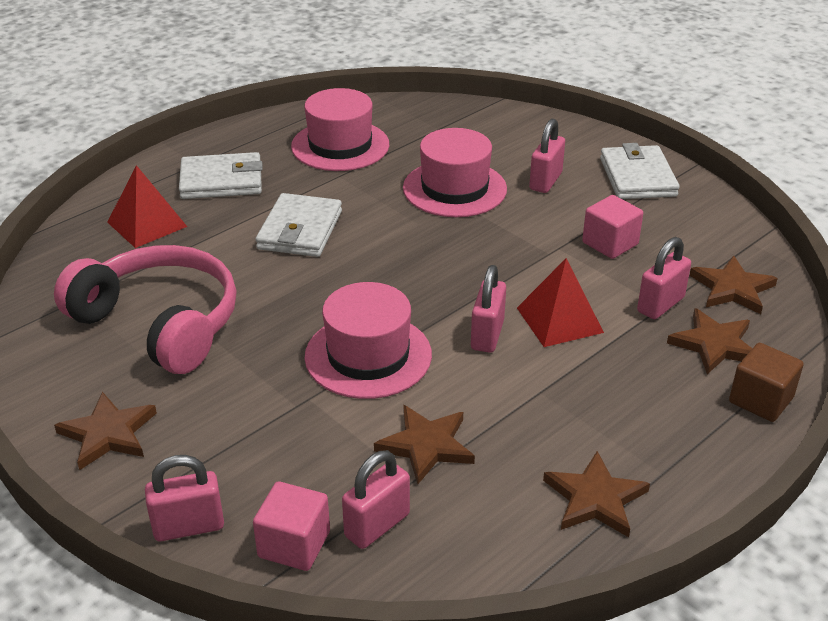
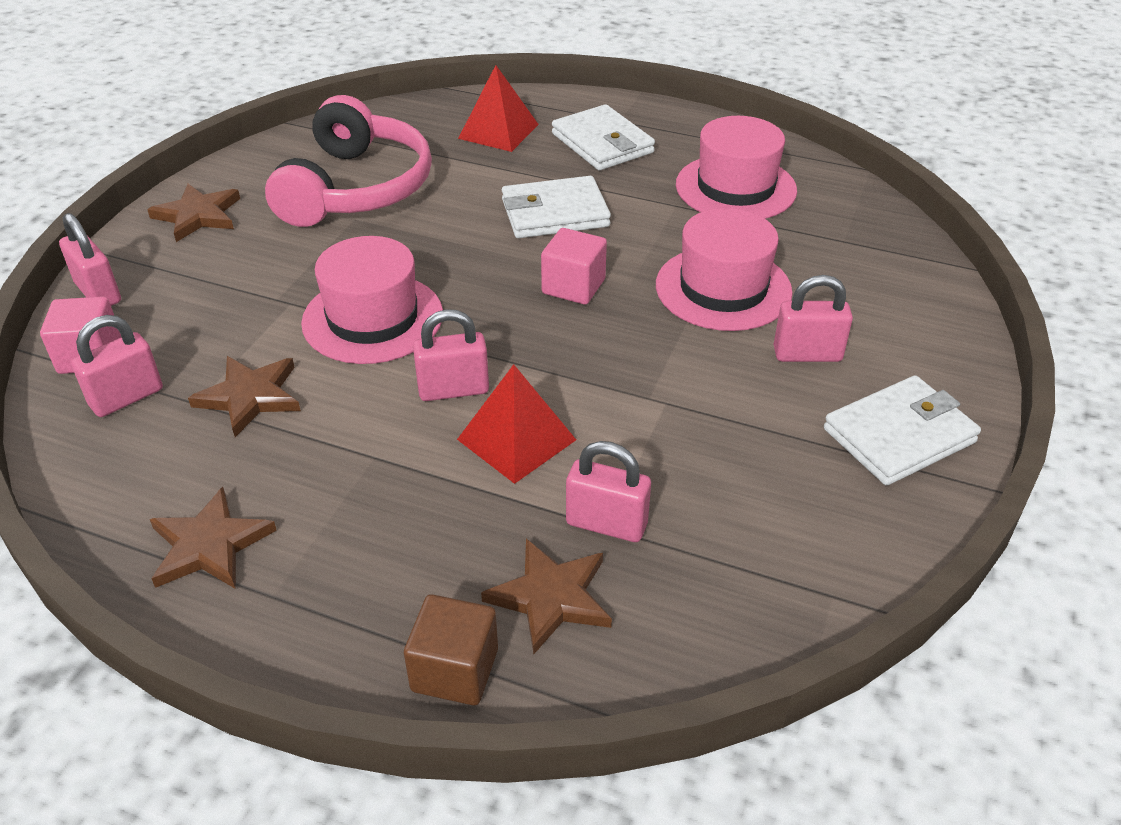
camera: 65 degrees right, 5 degrees up
(377, 525) = (127, 398): pink padlock -> pink padlock turned 60 degrees counterclockwise
(610, 243) = (711, 445): pink cube -> pink cube (573, 286)
(732, 289) = (695, 593): brown star -> none

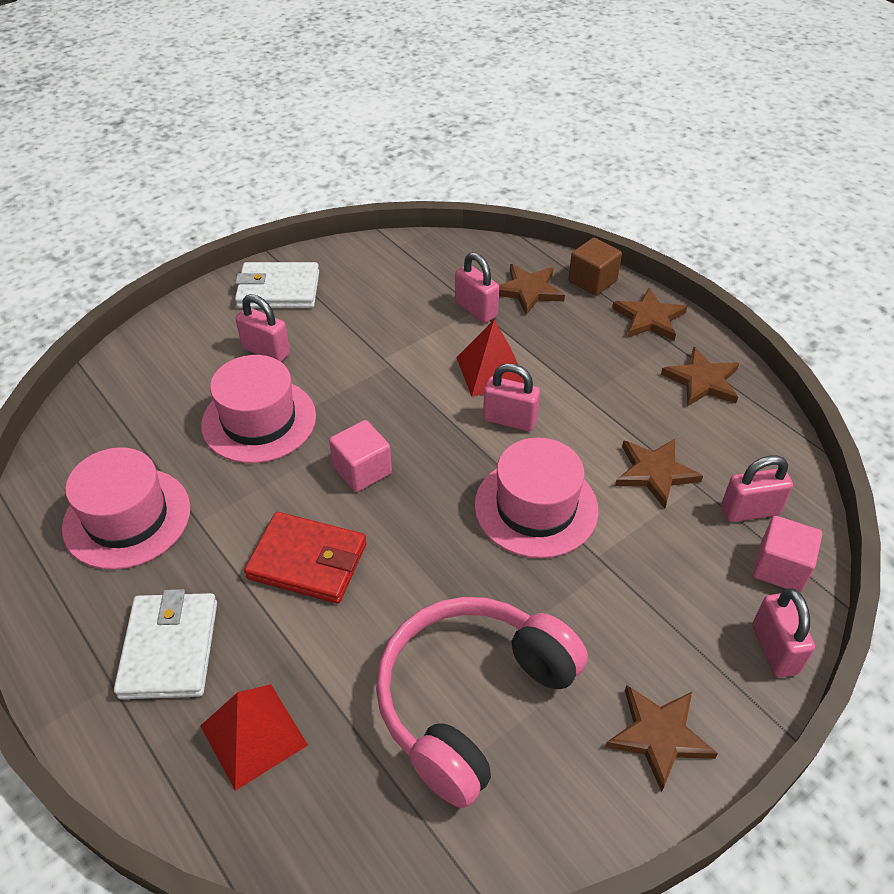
camera: 150 degrees left, 5 degrees up
(324, 629) = (649, 318): none -> brown star
(555, 213) = (307, 561): white wallet -> red wallet

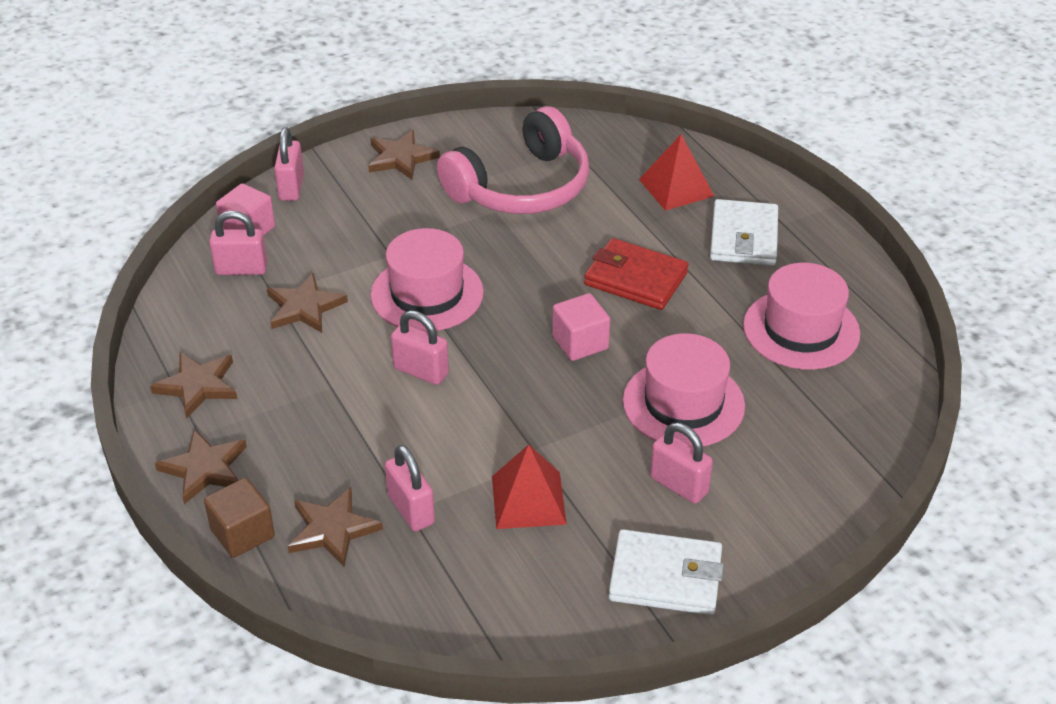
camera: 170 degrees left, 5 degrees down
(491, 371) = (421, 426): red pyramid -> red pyramid (528, 500)

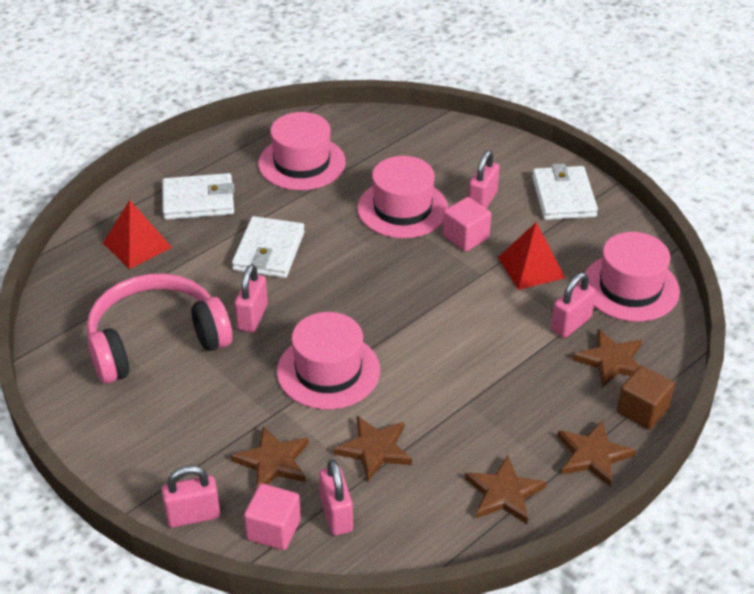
camera: 105 degrees left, 0 degrees up
(401, 158) = (124, 439): brown star -> brown star (273, 462)
(421, 371) = (426, 352): pink padlock -> pink padlock (252, 317)
(451, 592) = (630, 288): none -> pink hat
(521, 187) = (156, 341): pink headphones -> pink headphones turned 60 degrees counterclockwise
(580, 343) = (357, 269): pink cube -> pink cube (466, 237)
(635, 279) = (269, 251): red wallet -> white wallet

